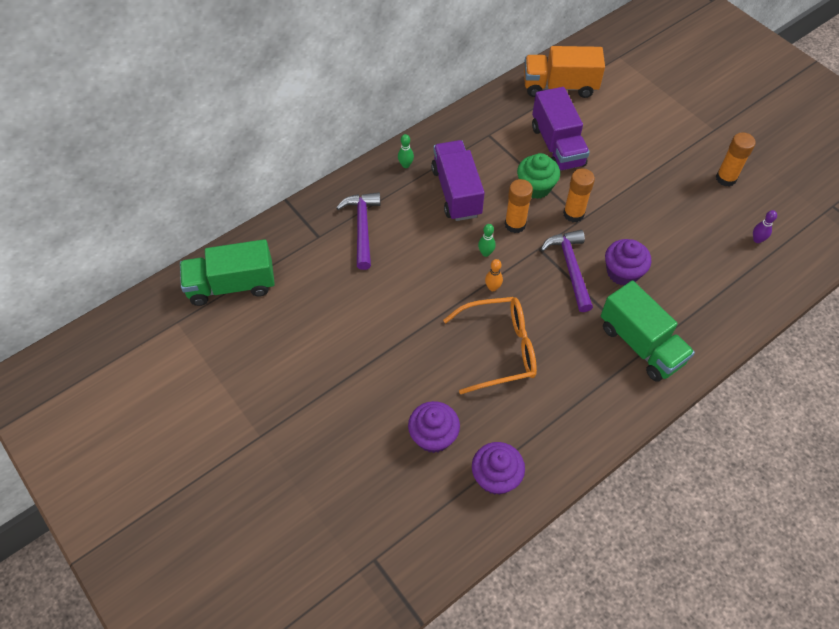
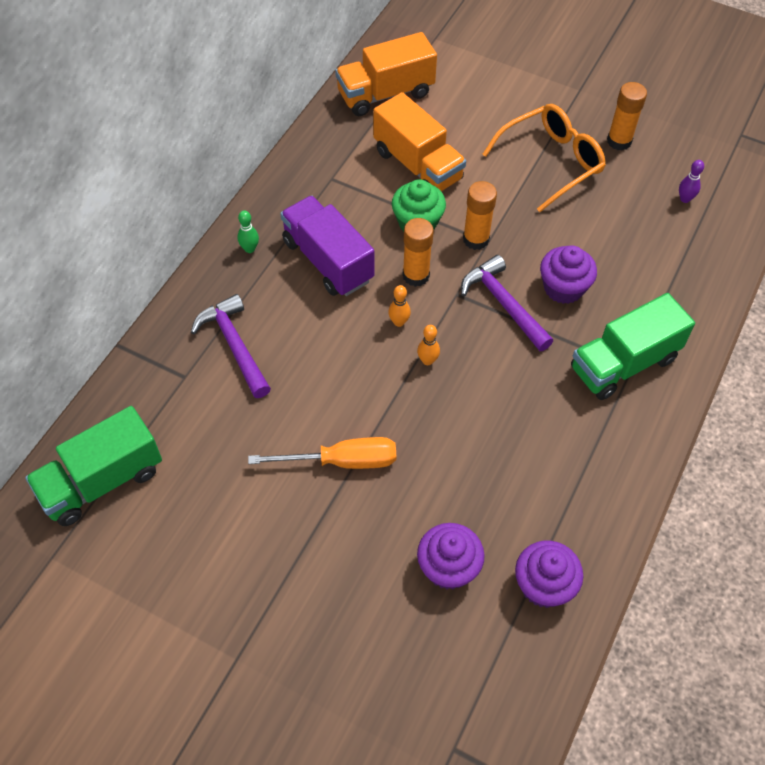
camera: 25 degrees left, 0 degrees up
(396, 334) = (342, 461): none -> orange screwdriver
(485, 253) = (399, 322): green bowling pin -> orange bowling pin
(500, 349) = (472, 431): orange glasses -> orange glasses (551, 162)
(557, 146) = (417, 165): purple truck -> orange truck
(641, 344) = (623, 363): green truck -> green truck turned 120 degrees clockwise

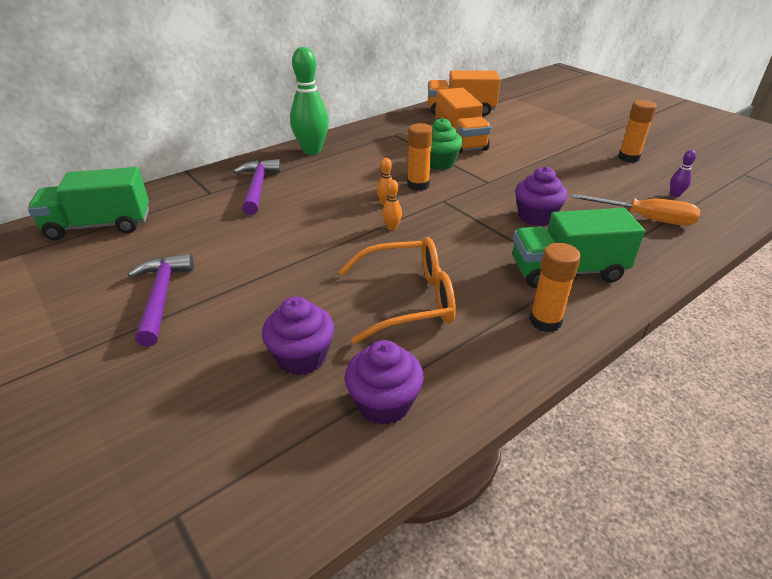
camera: 25 degrees right, 20 degrees down
(250, 249) = (312, 150): green bowling pin -> green bowling pin, size x2.36
(328, 261) = (359, 166): purple truck -> none
(342, 461) = (274, 263): orange screwdriver -> orange screwdriver (645, 219)
(476, 239) = (478, 179): orange glue stick -> orange glue stick (545, 321)
(504, 304) = (478, 213): purple hammer -> purple hammer (161, 297)
(551, 162) = (565, 157): orange glasses -> orange glasses (408, 300)

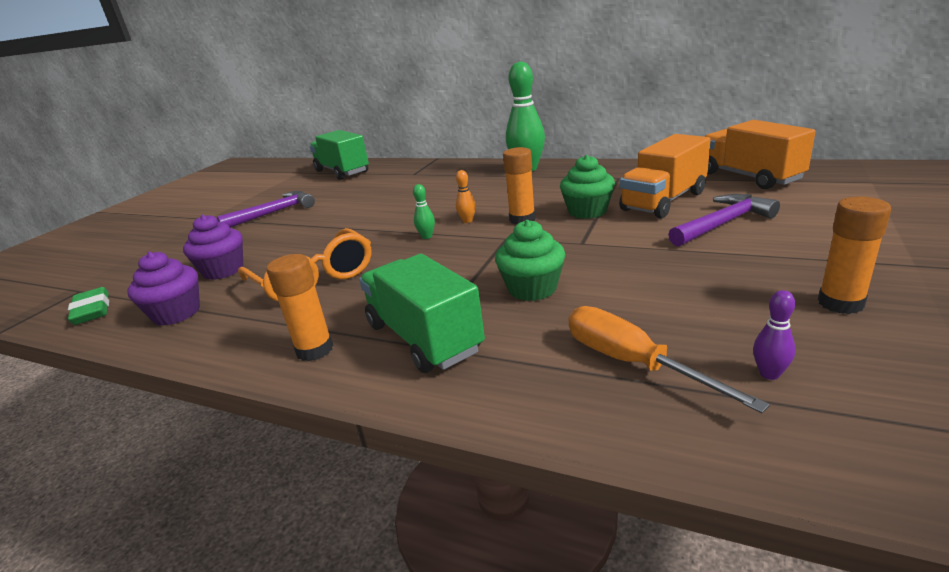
camera: 65 degrees right, 10 degrees down
(258, 187) = (439, 180): purple hammer -> purple hammer (723, 224)
(282, 491) = (92, 310): none -> green eraser
(391, 227) = (427, 236): orange bowling pin -> green bowling pin
(536, 216) = (532, 288): purple cupcake -> green cupcake
(645, 219) = (632, 363): orange screwdriver -> orange screwdriver turned 150 degrees clockwise

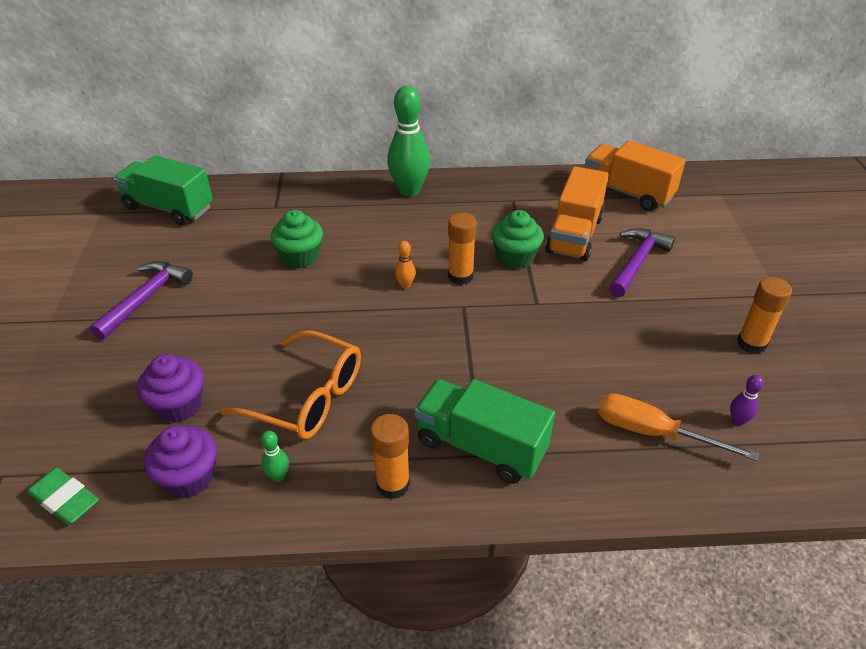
camera: 30 degrees left, 15 degrees up
(427, 236) = (380, 315): green bowling pin -> green bowling pin (278, 476)
(532, 288) = (532, 369): green cupcake -> green cupcake (300, 257)

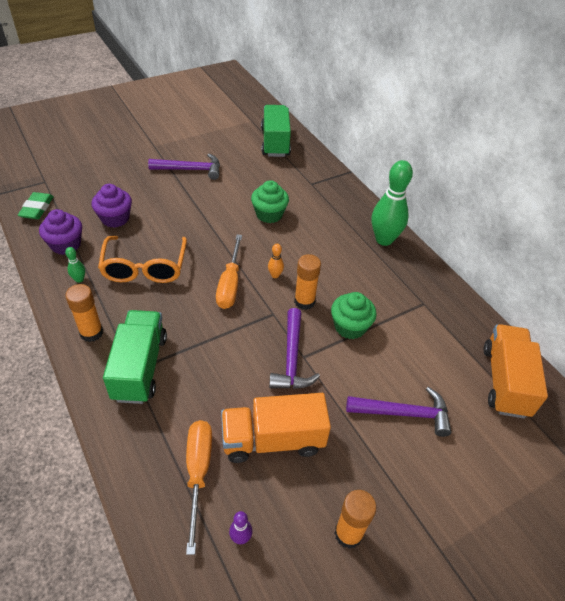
camera: 60 degrees right, 5 degrees up
(394, 326) = (230, 284): none -> orange screwdriver
(534, 312) = (292, 358): none -> purple hammer
(574, 235) = (408, 358): orange truck -> orange truck (273, 440)

